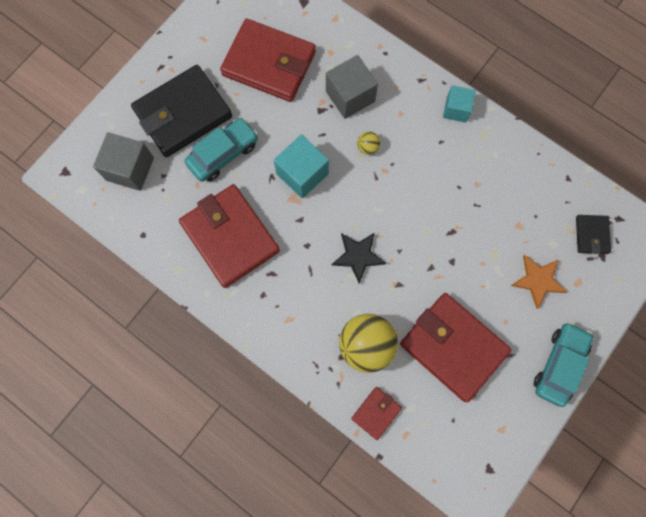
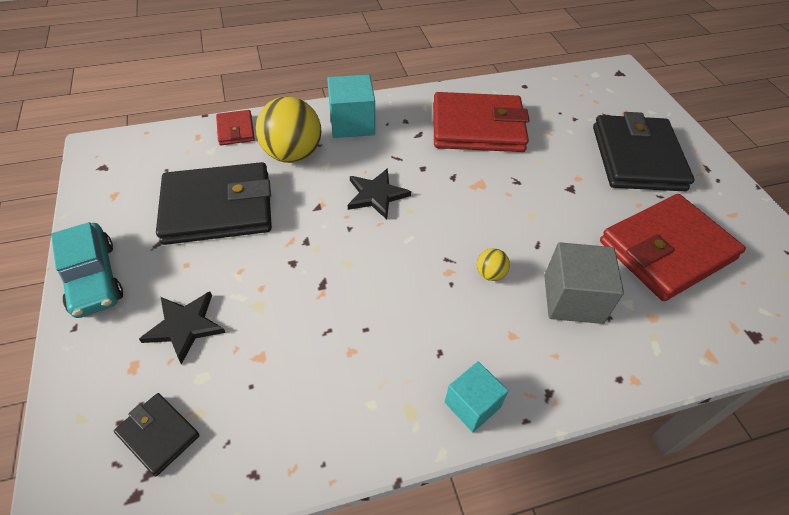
camera: 125 degrees right, 25 degrees down
(130, 169) = (596, 104): grey cube -> none
(223, 154) = (569, 162): turquoise car -> none
(302, 174) = (502, 204): turquoise cube -> turquoise cube (352, 123)
(453, 347) = (218, 208): red wallet -> black wallet
(538, 280) = (185, 326): orange star -> black star

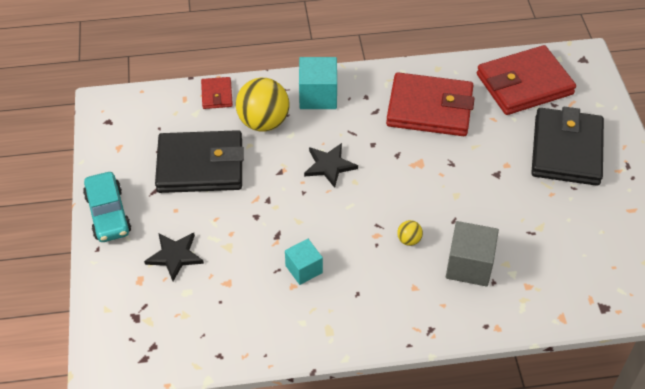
camera: 10 degrees right, 0 degrees up
(158, 435) = (158, 325): black wallet -> none
(472, 405) = (373, 330): turquoise cube -> turquoise cube (304, 269)
(666, 250) = (560, 235): red wallet -> red wallet (524, 84)

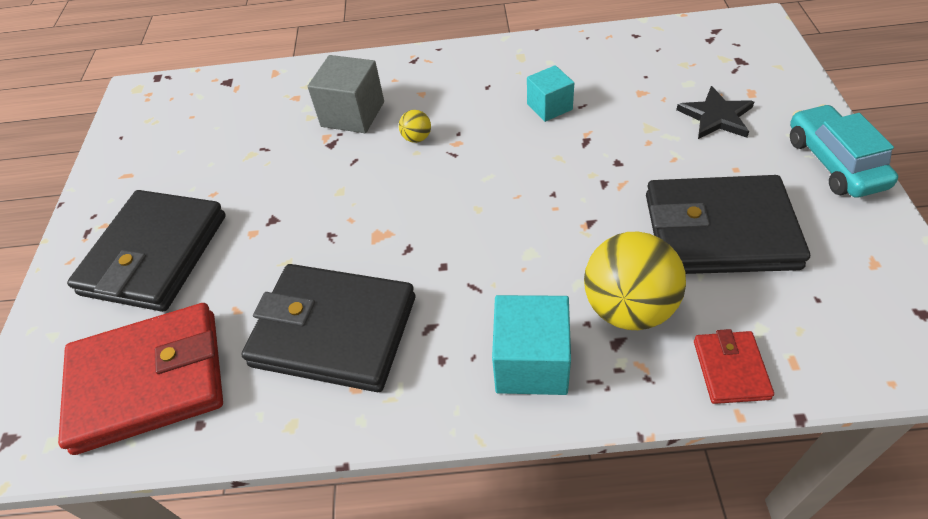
camera: 170 degrees left, 0 degrees up
(329, 166) = (514, 231): black star -> none
(429, 108) = (334, 331): red wallet -> black wallet

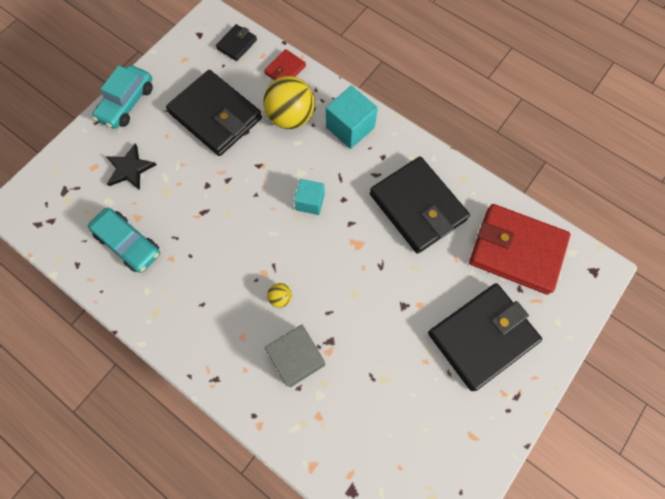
camera: 145 degrees left, 20 degrees up
(549, 107) = (191, 253): turquoise cube -> turquoise cube (310, 202)
(616, 74) = (129, 243): none -> turquoise car
(853, 346) = (237, 44): none -> black wallet

